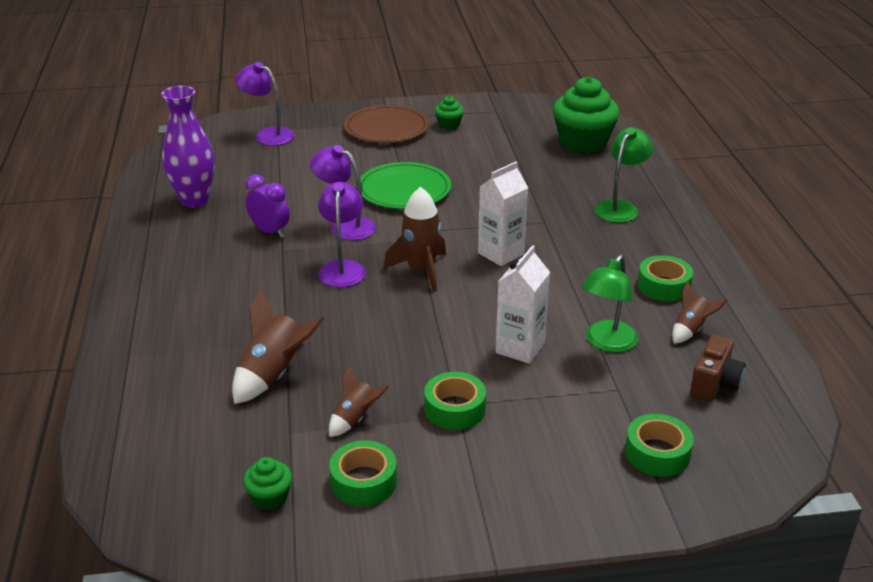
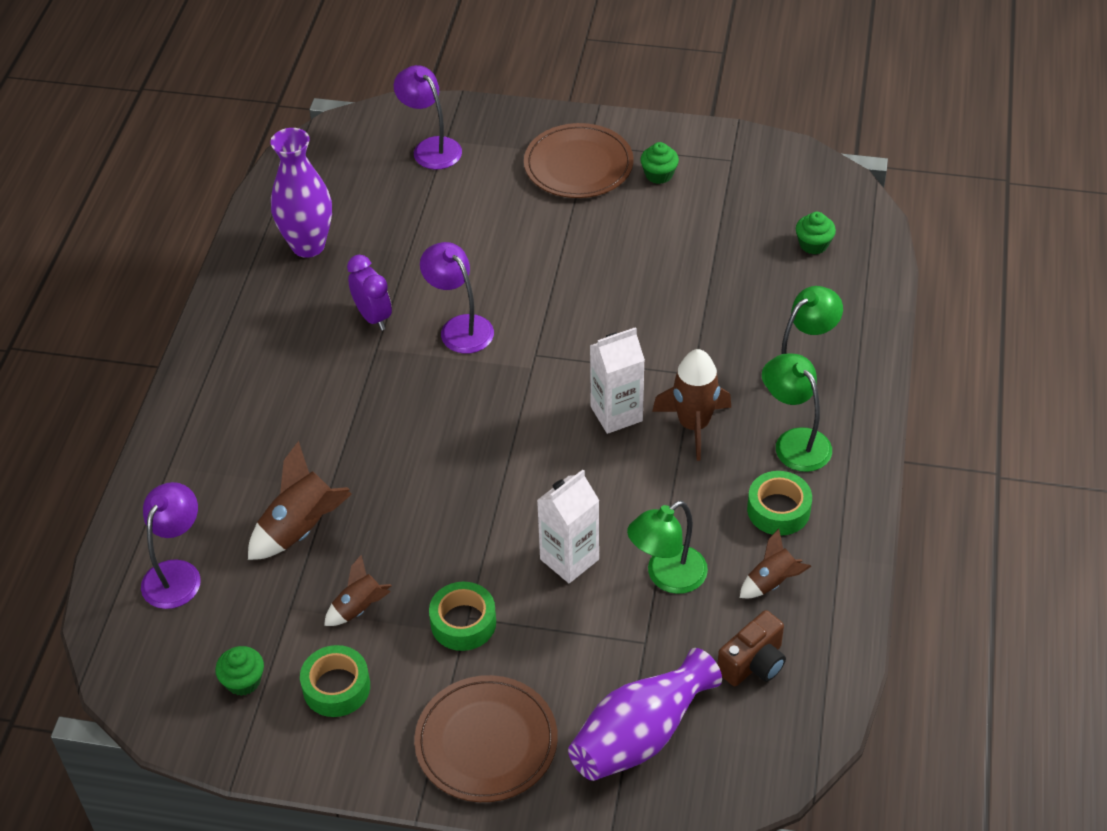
camera: 20 degrees right, 15 degrees up
(343, 268) = (430, 394): purple lamp -> purple lamp (177, 574)
(404, 190) = (552, 282): green plate -> none
(421, 271) = (514, 419): brown rocket -> brown rocket (694, 425)
(526, 490) = (486, 742): none -> brown plate
(583, 142) = (813, 244): green cupcake -> green cupcake, size x0.46
(647, 245) = (795, 441): none -> green lamp
(657, 453) = (640, 735): green tape -> purple vase

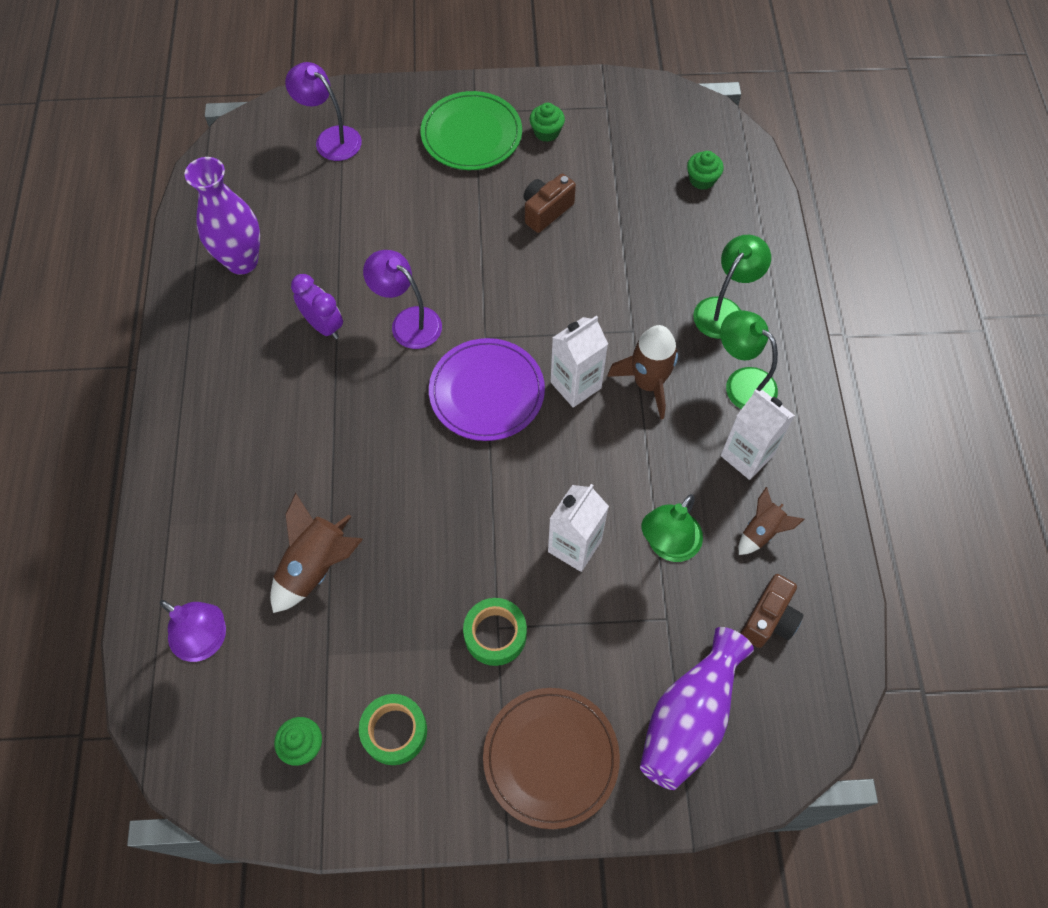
camera: 15 degrees left, 15 degrees up
(177, 574) = (207, 641): purple lamp -> purple lamp turned 120 degrees clockwise
(359, 608) = (394, 641): brown rocket -> none
(521, 404) = (487, 392): none -> purple plate
(578, 165) = (471, 134): brown plate -> green plate
(635, 248) = (546, 211): none -> brown camera
(778, 510) = (746, 455): green tape -> white carton

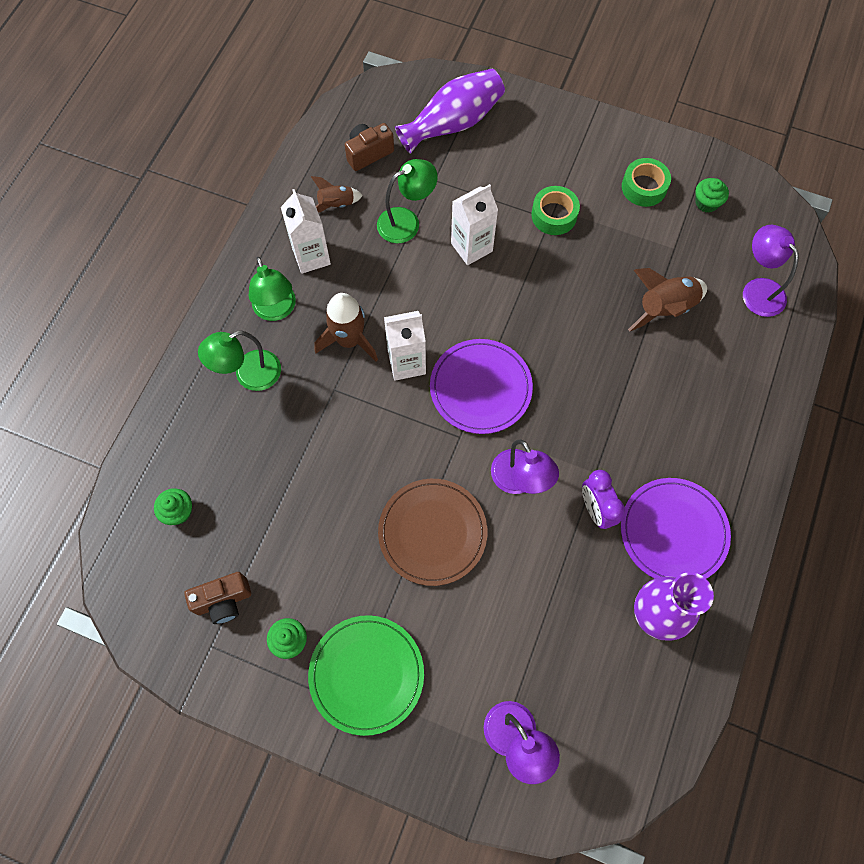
camera: 155 degrees left, 5 degrees up
(241, 336) = (673, 532): none -> purple plate
(546, 211) = (341, 543): brown camera -> brown camera (223, 601)
(551, 757) = (550, 137): brown plate -> brown plate (432, 532)

